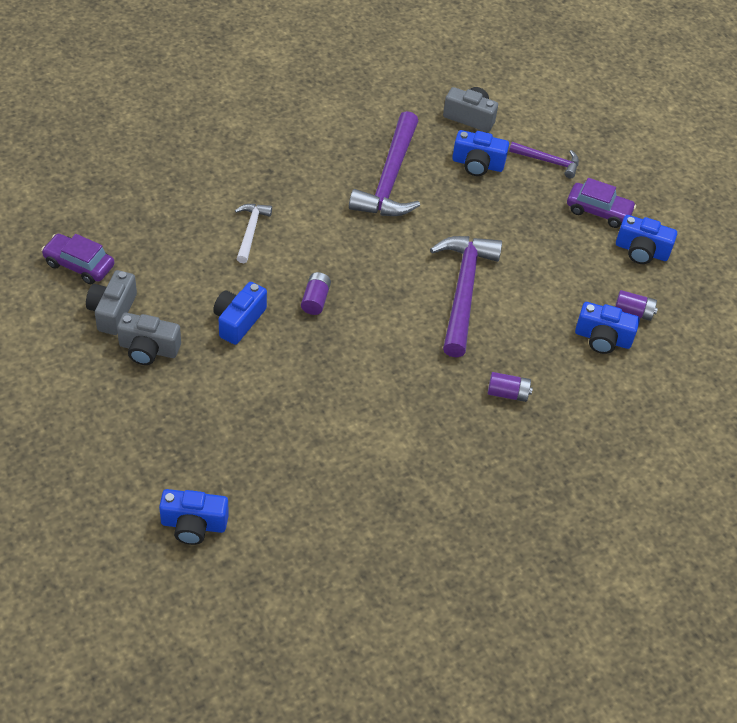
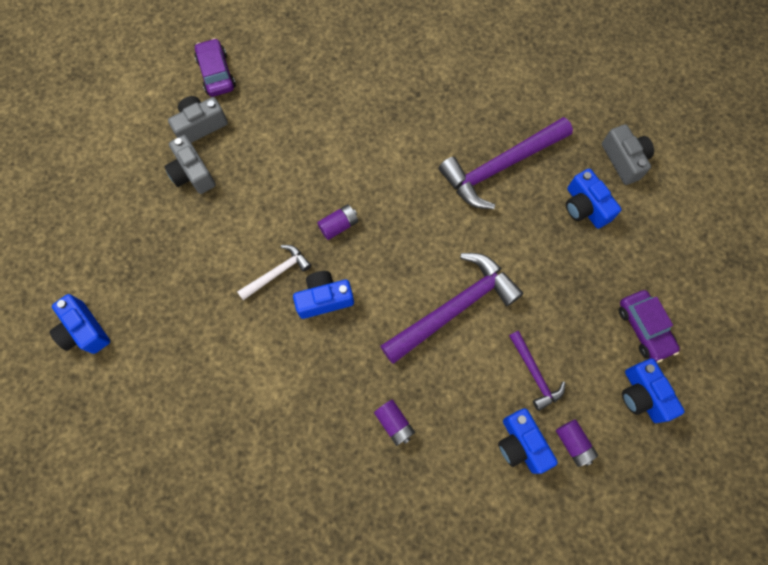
camera: 50 degrees right, 20 degrees up
(238, 321) = (270, 199): blue camera -> blue camera (324, 299)
(250, 231) = (352, 133): white hammer -> white hammer (277, 272)
(548, 161) = (649, 249): purple hammer -> purple hammer (534, 374)

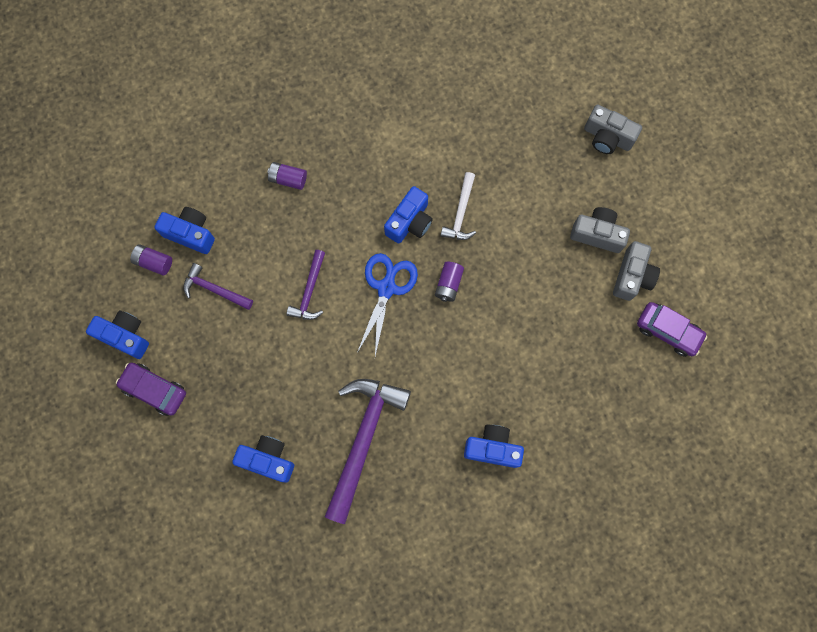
camera: 140 degrees right, 5 degrees up
(84, 330) = (553, 71): blue camera -> blue camera (492, 448)
(389, 261) = (386, 288): none -> blue scissors
(454, 308) = (309, 291): purple hammer -> purple hammer, size x0.52
(624, 160) = (264, 533): grey camera -> grey camera (607, 137)

